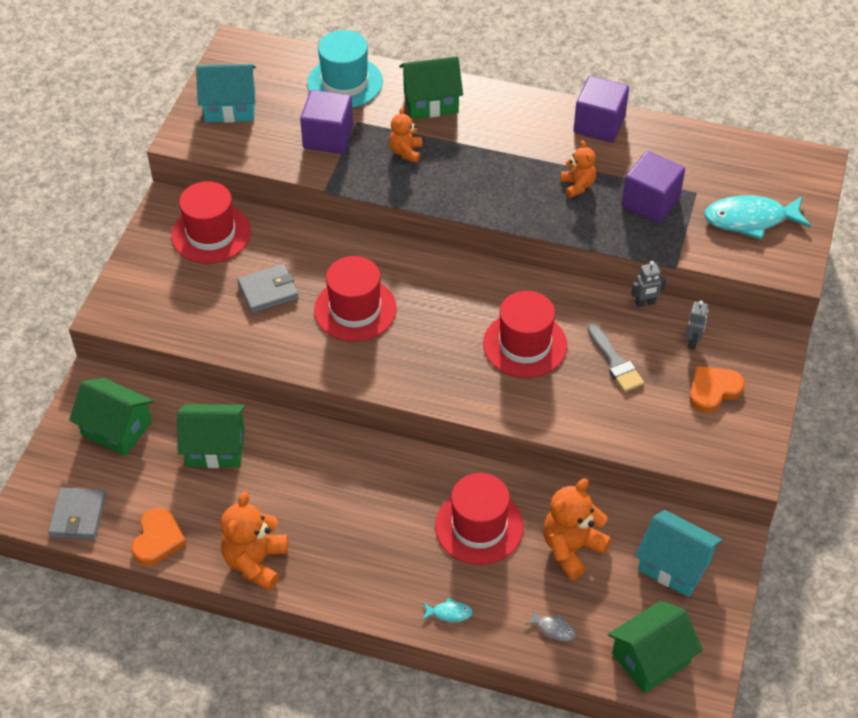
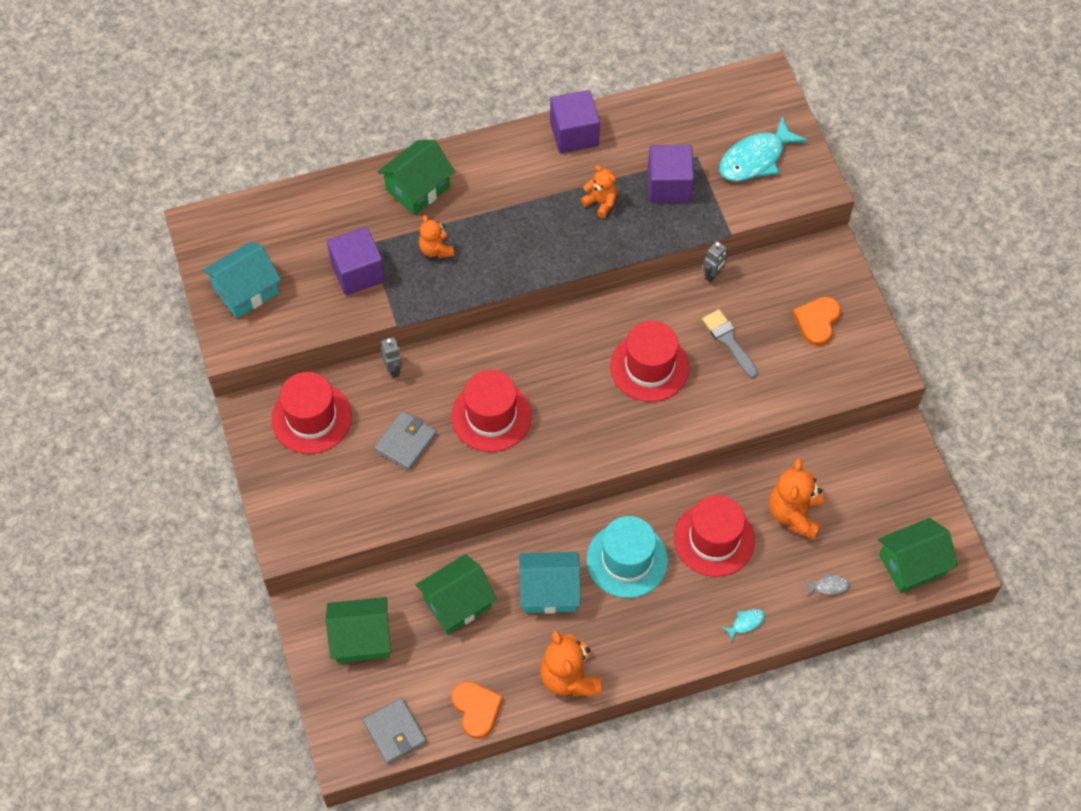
camera: 35 degrees left, 10 degrees up
(345, 82) = (328, 210): turquoise hat -> turquoise hat (627, 560)
(615, 362) = (728, 341): grey brush -> grey brush turned 150 degrees counterclockwise
(651, 658) = (912, 564): green house -> green house turned 45 degrees clockwise
(674, 565) = (875, 480): turquoise house -> turquoise house (549, 591)
(693, 342) = (773, 288): grey robot -> grey robot (393, 369)

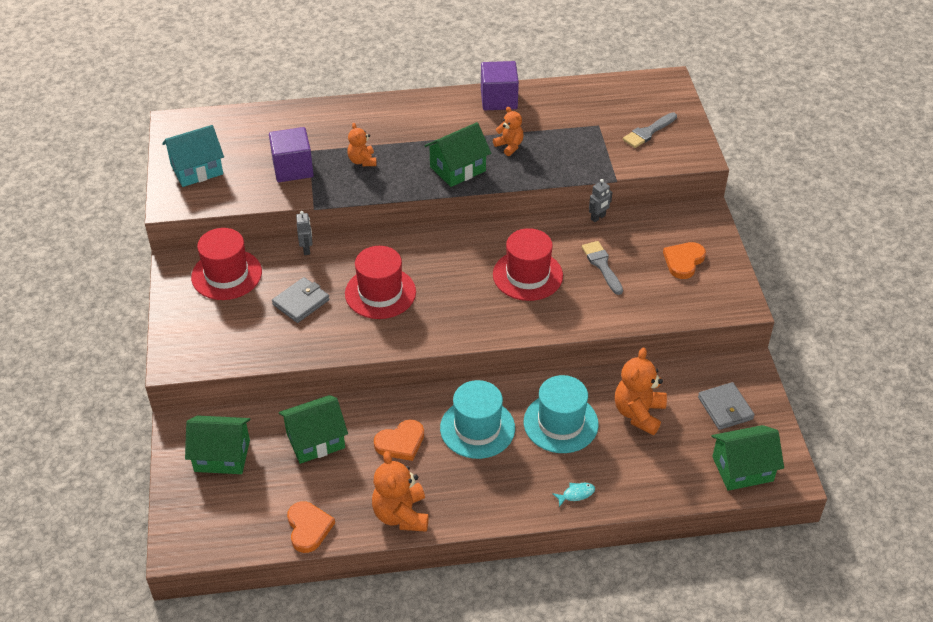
camera: 10 degrees right, 15 degrees down
(395, 732) = (228, 535): grey wallet -> grey wallet (725, 408)
(418, 188) = (359, 120): green house -> green house (457, 169)
(549, 591) = (401, 442): turquoise house -> orange heart
(669, 186) = (570, 141): purple cube -> none
(714, 539) = (560, 423): red hat -> turquoise hat
(755, 159) = (648, 132): turquoise fish -> grey brush
(828, 586) = (660, 475): grey fish -> none

